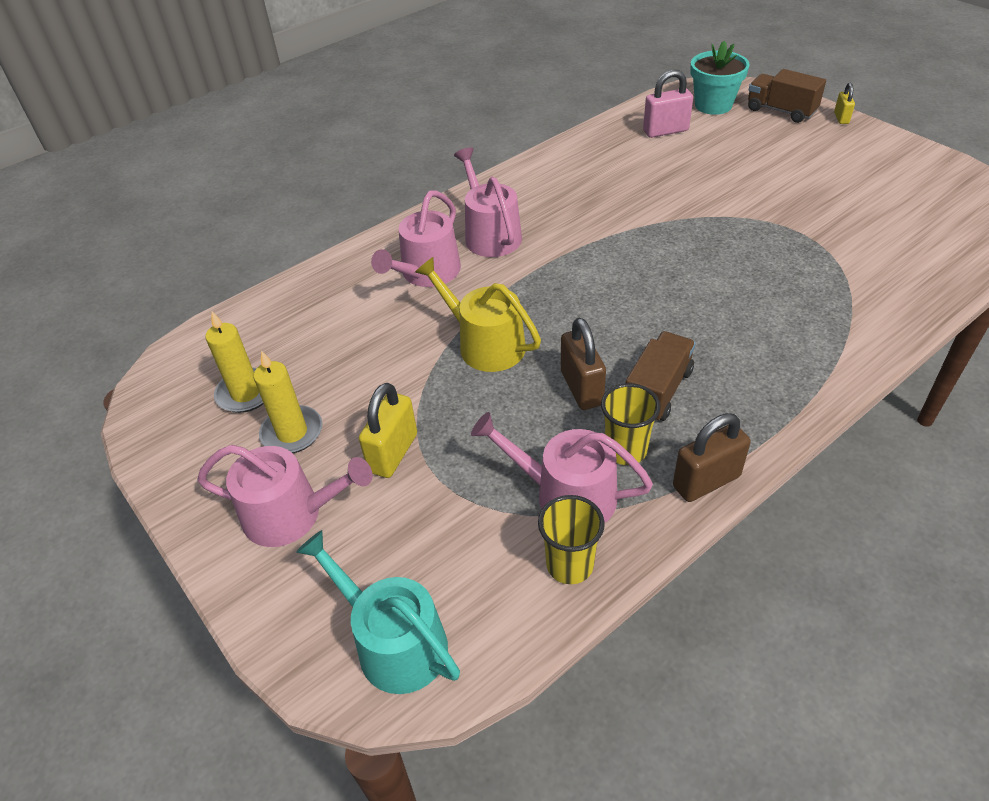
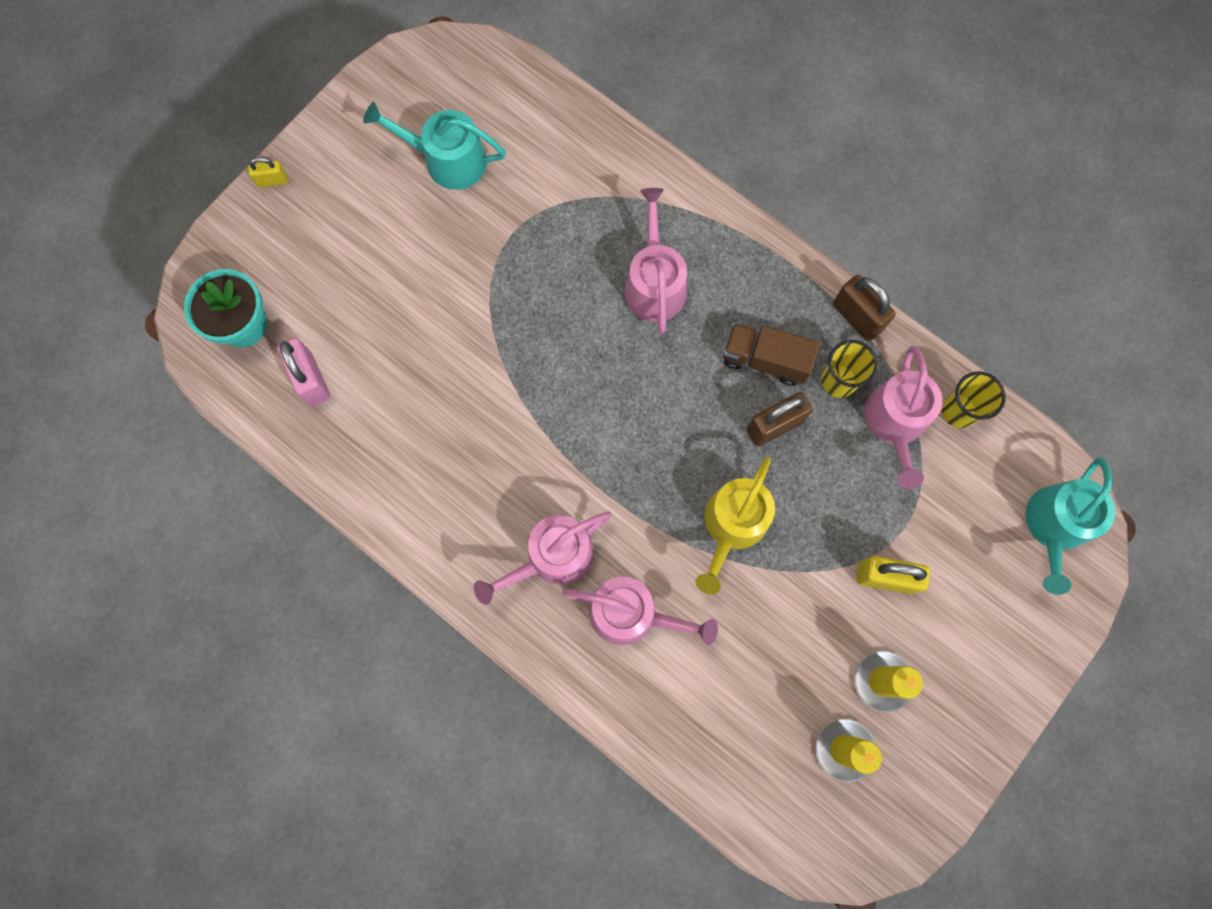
camera: 105 degrees left, 30 degrees up
(291, 514) = (968, 646): pink watering can -> pink watering can (654, 283)
(781, 111) = (256, 246): brown truck -> none
(876, 201) = (447, 160): none -> turquoise watering can

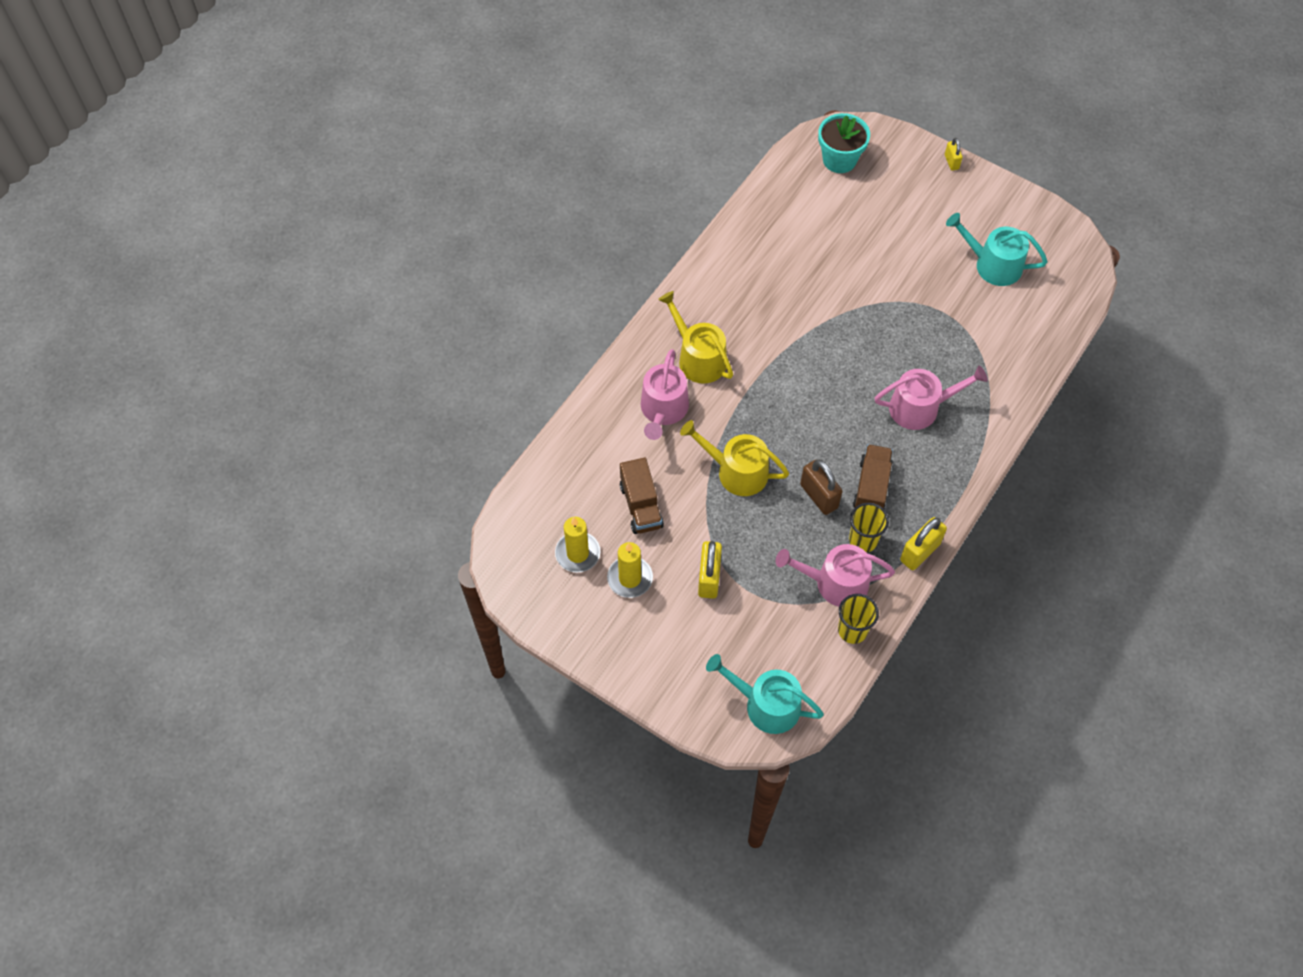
camera: 85 degrees right, 15 degrees down
(311, 379) = (806, 203): pink padlock -> none
(447, 160) = (992, 265): turquoise watering can -> turquoise watering can turned 75 degrees counterclockwise
(552, 557) = (698, 358): pink watering can -> yellow watering can
(777, 657) = (641, 506): none -> brown truck
(857, 317) = (920, 552): brown padlock -> yellow padlock

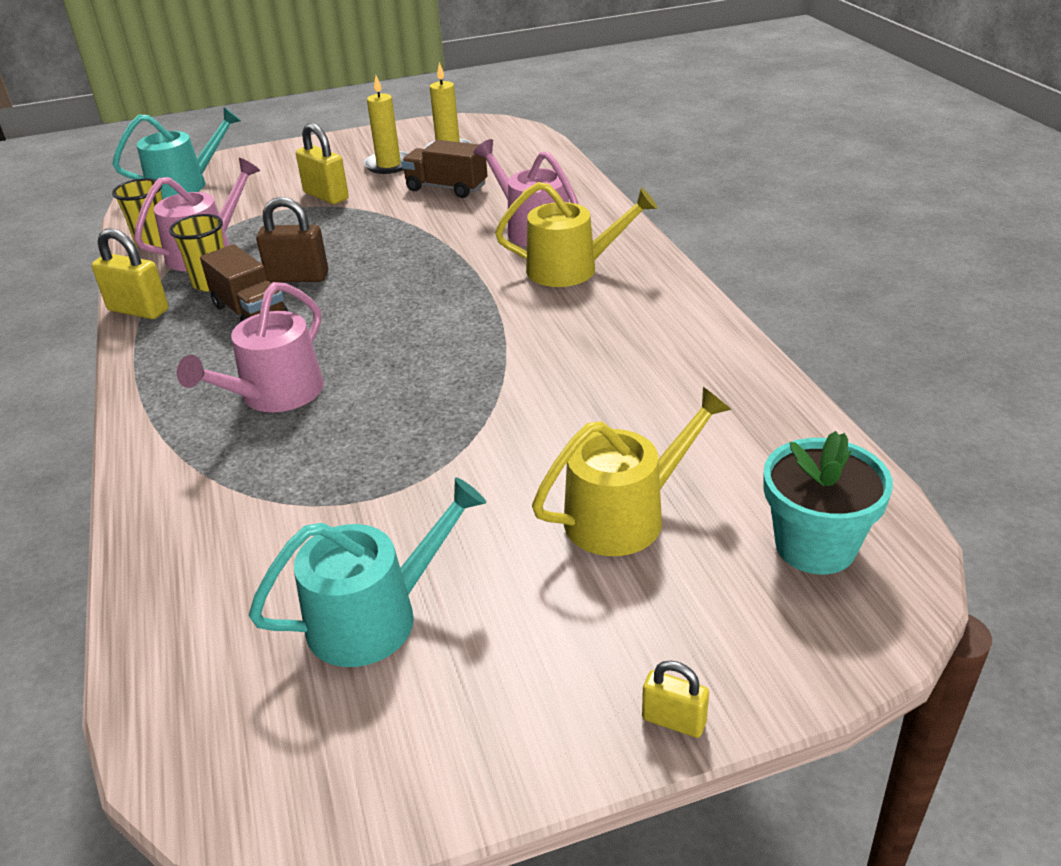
camera: 130 degrees right, 25 degrees down
(736, 471) = (401, 243): yellow watering can -> yellow watering can (625, 515)
(920, 552) = (138, 310): yellow padlock -> yellow padlock turned 60 degrees counterclockwise

